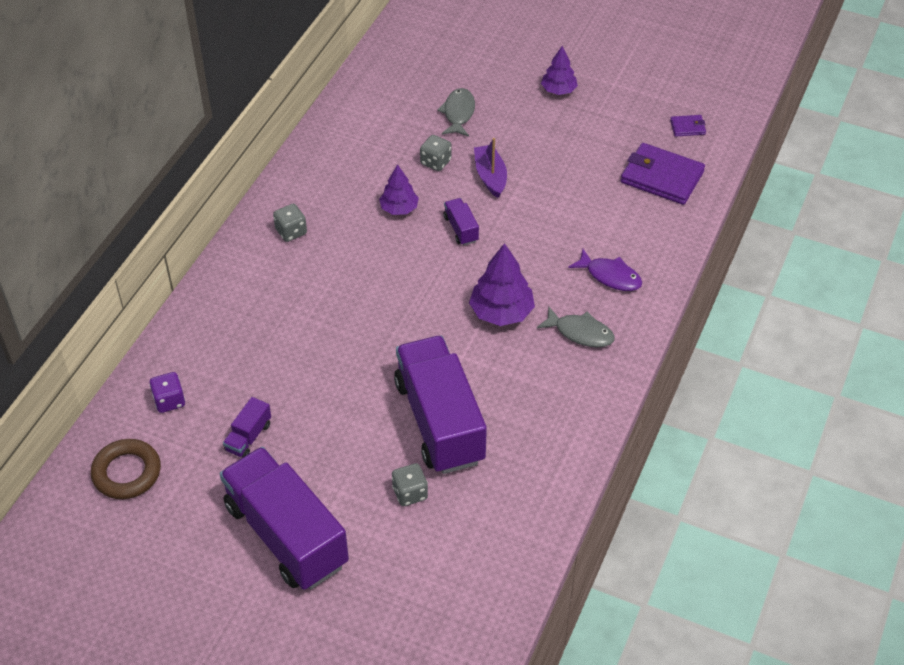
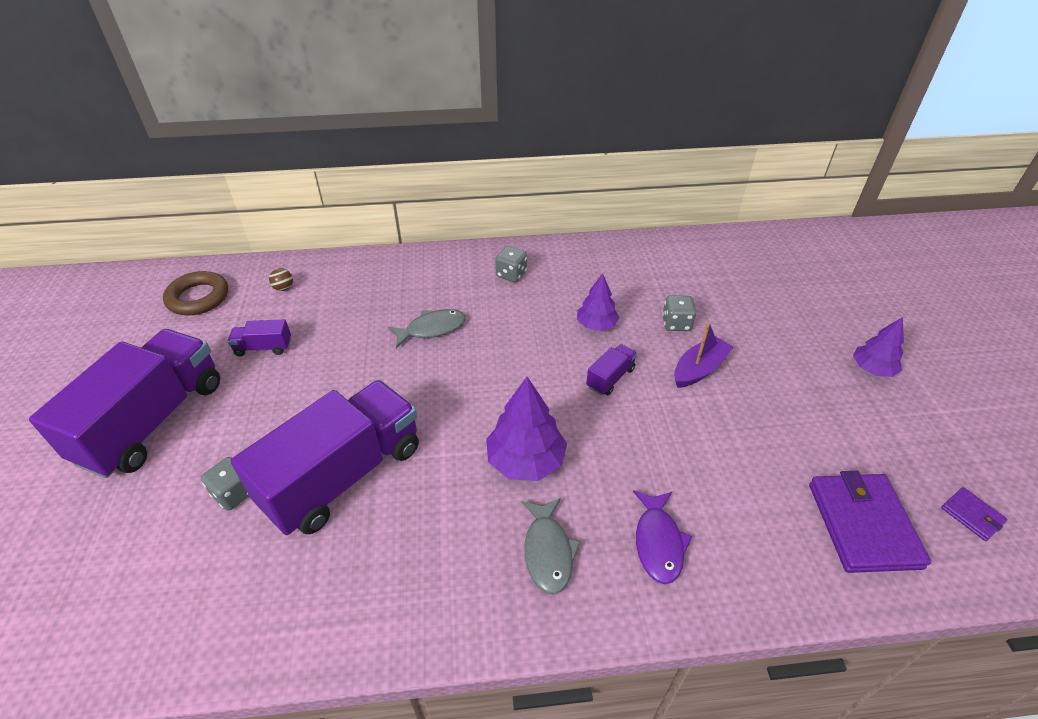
camera: 60 degrees right, 5 degrees down
(169, 401) = (284, 288): purple dice -> brown ball
(458, 113) = (752, 312): grey fish -> grey fish (432, 329)

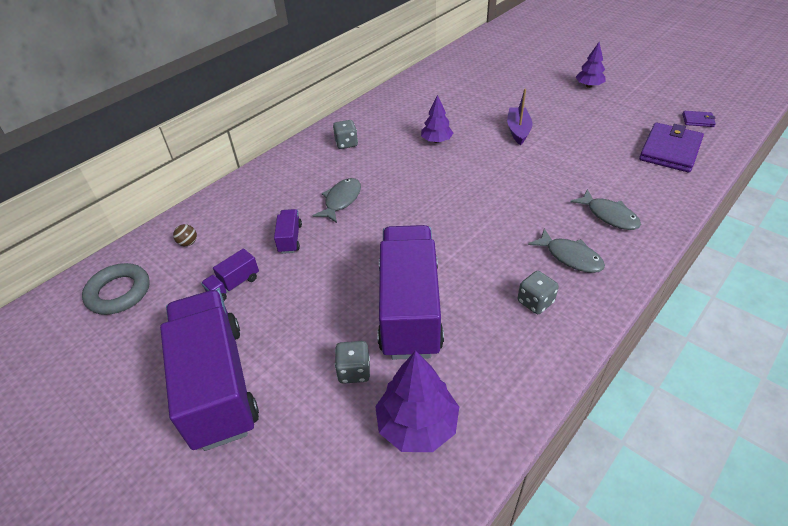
camera: 40 degrees left, 0 degrees up
(198, 298) = (119, 292): brown ring -> grey ring
(525, 460) = (498, 227): purple tree -> purple tree (417, 425)
(610, 378) = (482, 161): purple truck -> purple truck (290, 238)
(658, 542) = (609, 215): purple fish -> grey fish
(676, 323) = (476, 116): grey dice -> grey dice (535, 302)
(862, 524) = (670, 150): purple wallet -> purple wallet turned 75 degrees clockwise

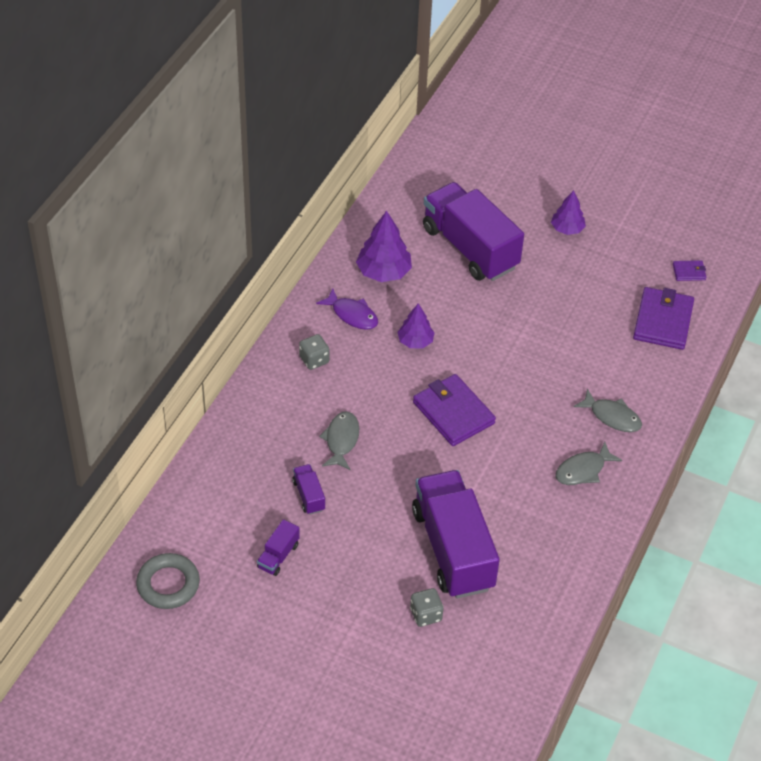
camera: 20 degrees left, 5 degrees up
(188, 243) = (205, 518): brown ball -> none
(217, 384) = (314, 648): purple truck -> purple truck (470, 248)
(391, 119) = (352, 315): none -> purple fish
(417, 425) = (492, 646): purple tree -> purple tree (383, 272)
(451, 193) = (453, 413): none -> purple wallet
(518, 130) = (501, 313): purple boat -> none
(535, 302) = (561, 522): grey dice -> none
(570, 257) = (583, 470): grey fish -> grey fish turned 120 degrees clockwise

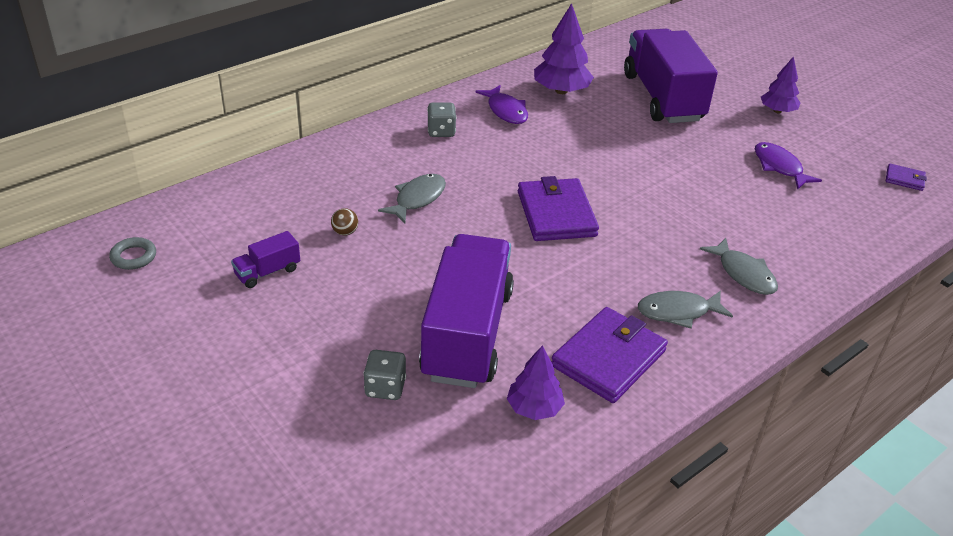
camera: 25 degrees right, 10 degrees down
(168, 584) = (133, 257): grey ring -> grey ring, size x0.59
(309, 495) = (345, 232): purple truck -> brown ball
(415, 341) = (556, 147): purple tree -> purple tree (534, 408)
(594, 295) = (779, 167): none -> purple fish
(663, 321) = (852, 210): purple wallet -> purple wallet (608, 358)

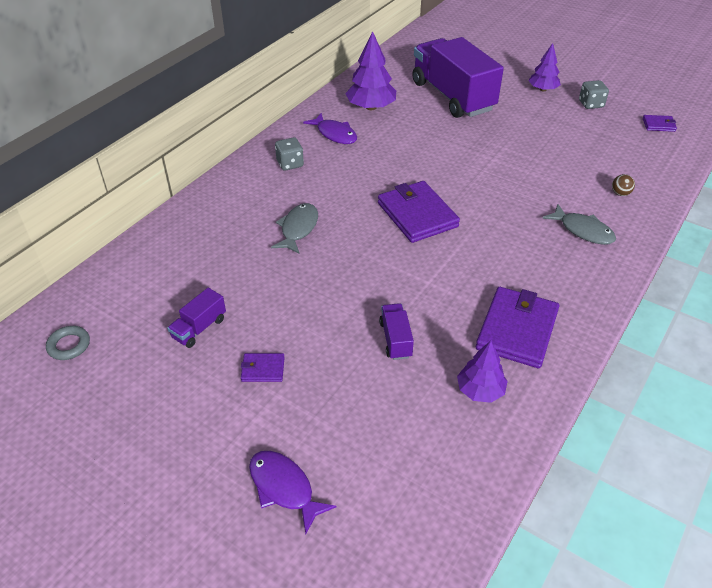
camera: 15 degrees left, 5 degrees up
(312, 327) = (263, 369): none -> purple wallet
(345, 232) = (250, 274): brown ball -> brown ball (620, 193)
(385, 387) = (350, 407): grey dice -> grey dice (591, 104)
(467, 334) = (395, 339): purple truck -> purple truck, size x0.41
(678, 312) = (550, 275): grey fish -> none
(779, 167) = (566, 135): purple fish -> purple fish (284, 488)

